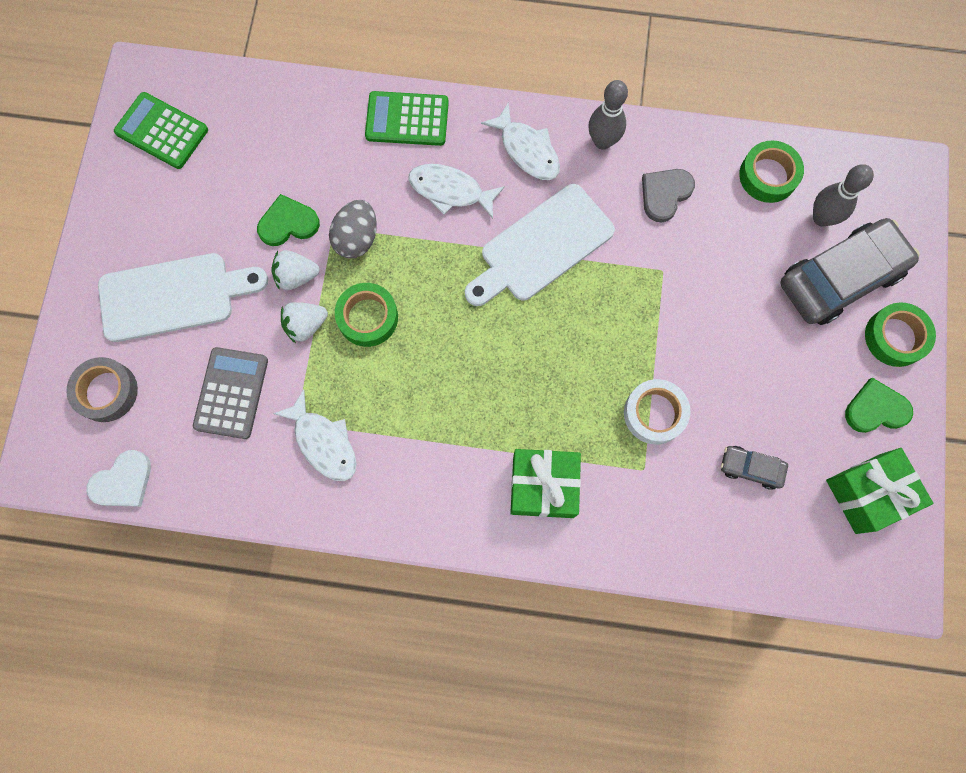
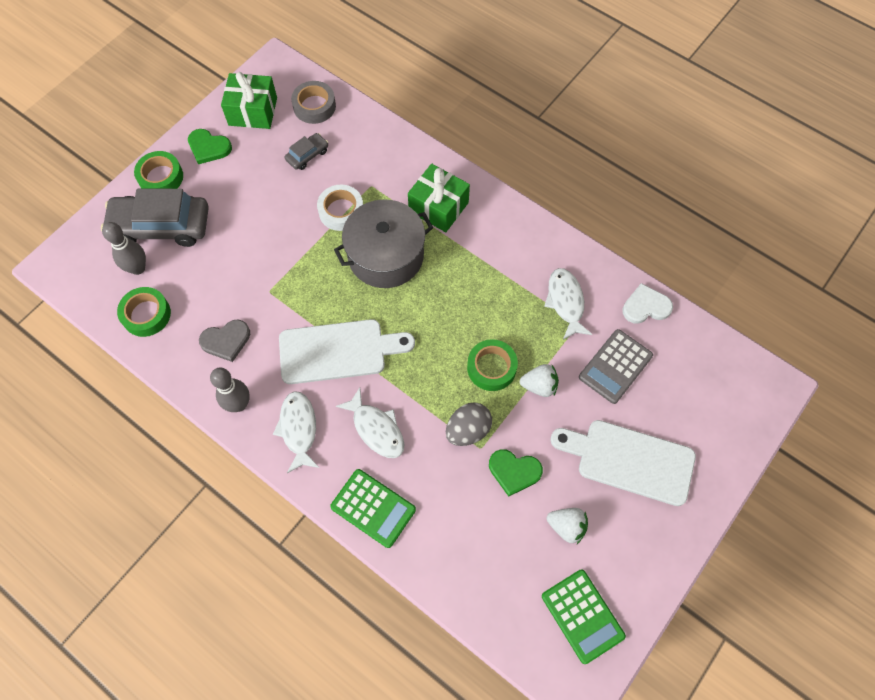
camera: 150 degrees left, 10 degrees down
(106, 392) = (708, 415): grey tape -> grey tape (314, 106)
(123, 482) = (716, 347): white heart -> white heart (645, 306)
(296, 276) = (528, 426): white strawberry -> white strawberry (566, 526)
(564, 385) = (386, 255): none -> grey pot
(750, 468) = (307, 155): grey car -> grey car turned 90 degrees counterclockwise

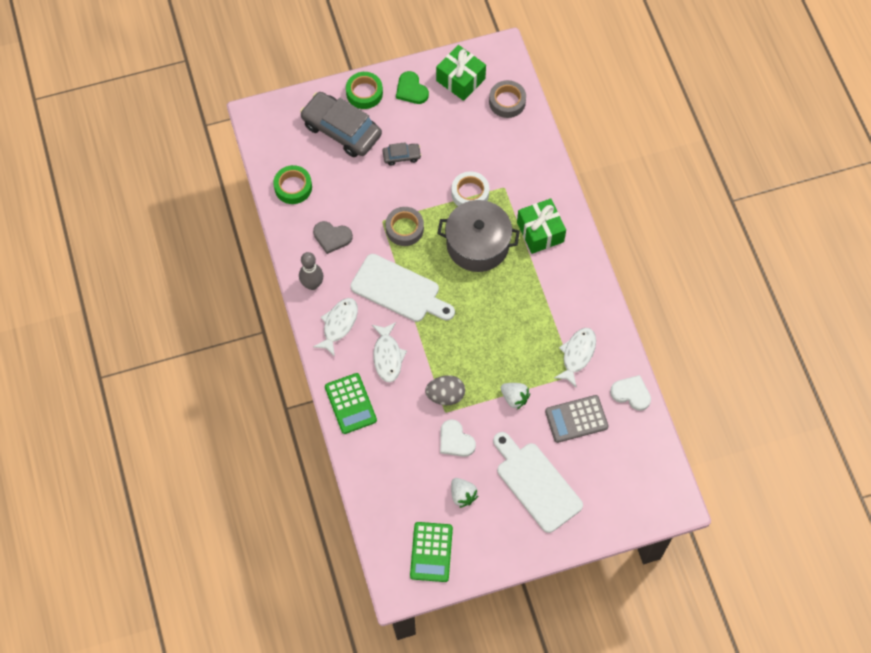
camera: 35 degrees right, 0 degrees up
(138, 268) = (308, 151): grey bowling pin -> none
(299, 285) = (404, 229): none -> grey tape
(307, 155) = (476, 137): grey car -> grey car (401, 156)
(491, 368) = (492, 366): green tape -> none
(514, 471) = (455, 440): green heart -> white heart

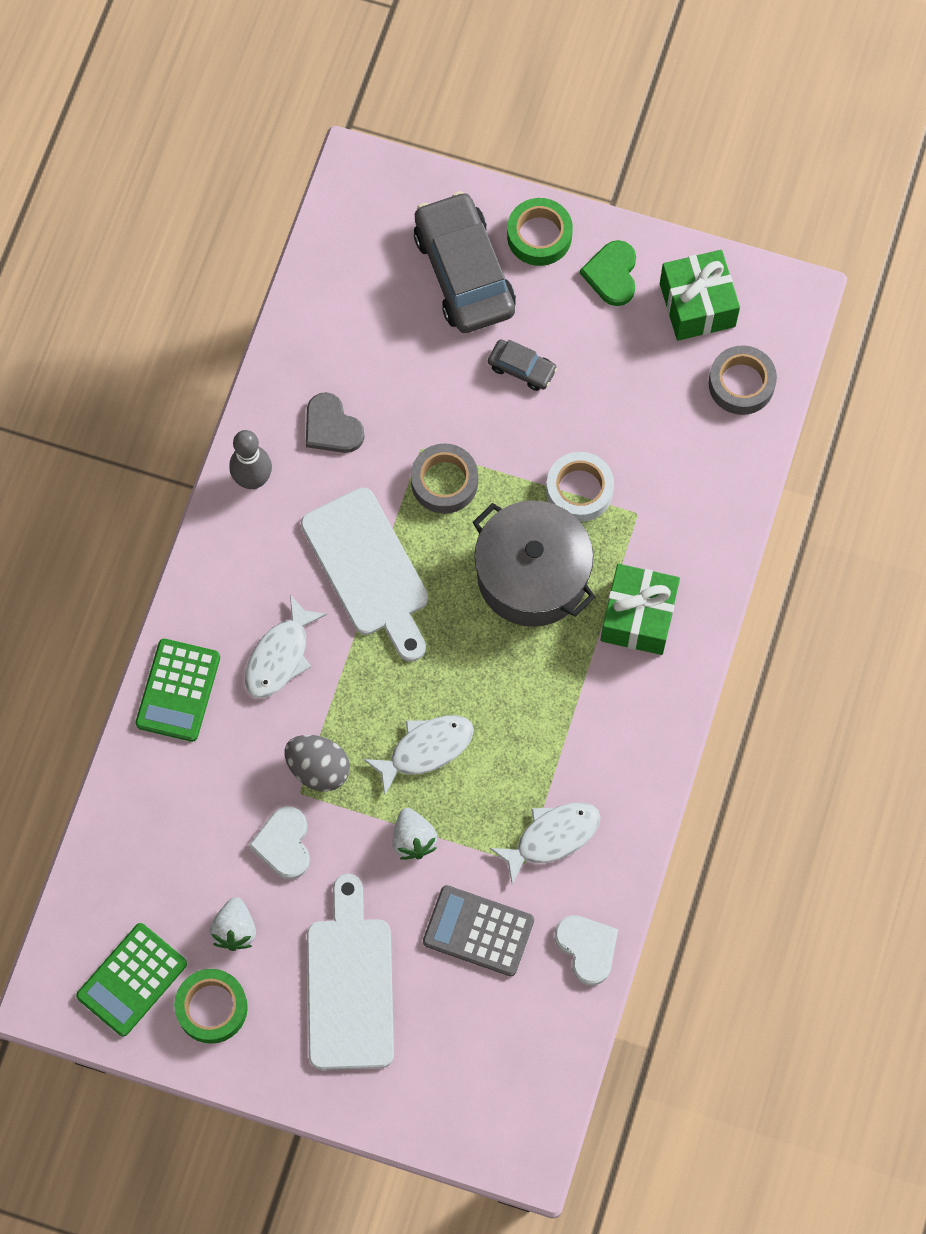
camera: 35 degrees right, 5 degrees up
(293, 187) = (331, 315): green tape -> green tape (212, 1008)
(338, 324) = (246, 563): white fish -> white fish (426, 749)

